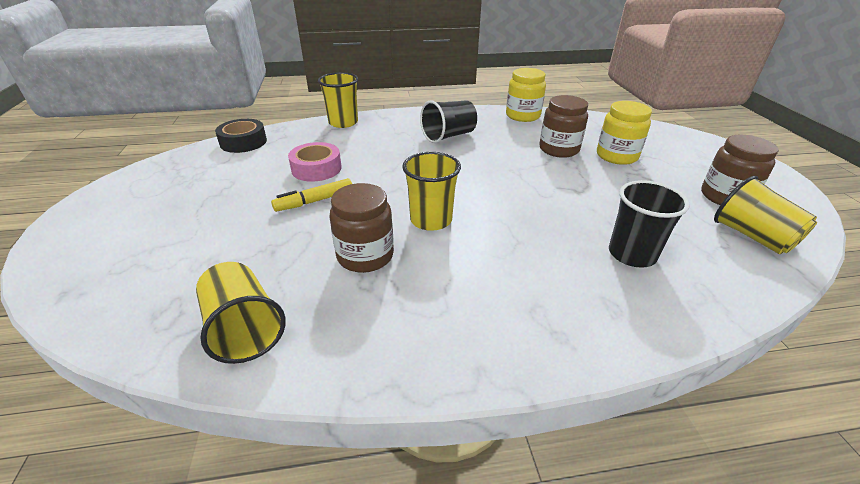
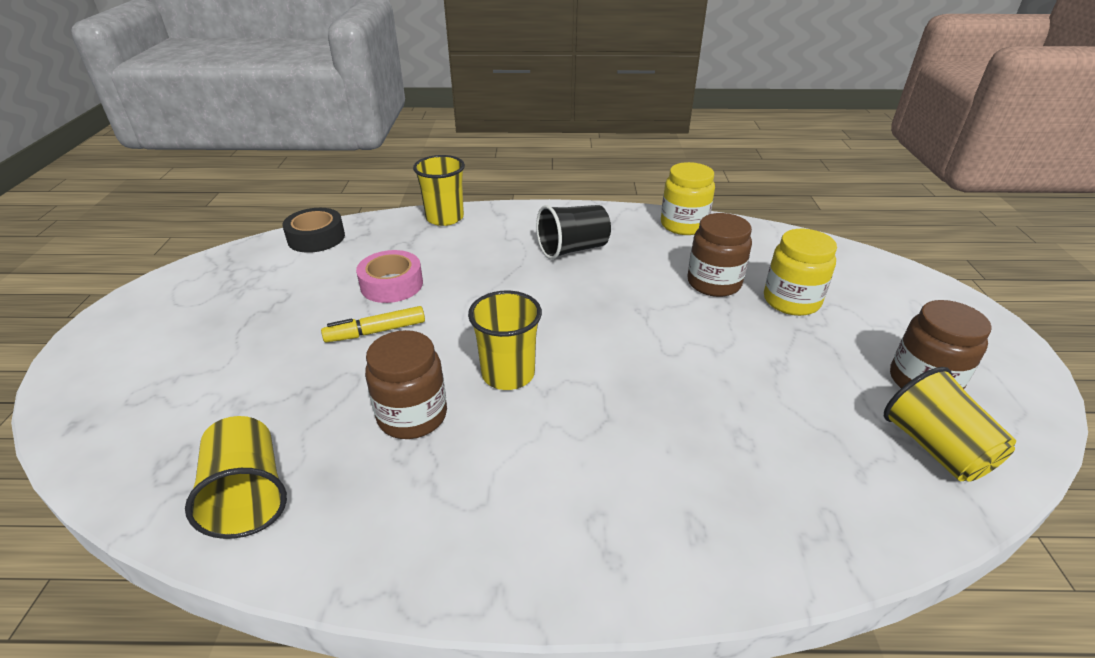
camera: 10 degrees right, 0 degrees up
(632, 254) = (752, 455): black cup -> none

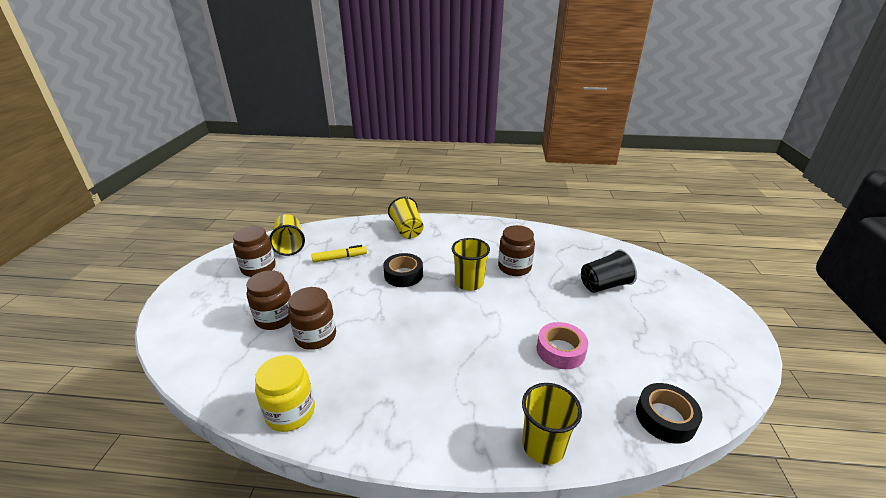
camera: 175 degrees left, 5 degrees down
(248, 496) = (569, 245): yellow cup -> yellow cup (407, 230)
(376, 331) = (553, 312): yellow marker -> yellow marker (339, 258)
(573, 249) = (412, 382): black cup -> black cup (604, 285)
(635, 384) = (403, 275): none -> black tape
(791, 301) = (275, 318): yellow jar -> brown jar

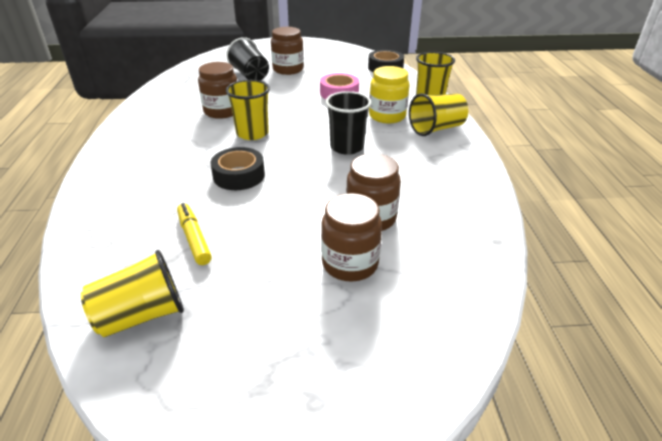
camera: 100 degrees left, 5 degrees up
(258, 268) = (223, 333): brown jar -> brown jar (288, 69)
(290, 412) = (475, 207): yellow jar -> yellow jar (387, 116)
(407, 230) = (118, 188): yellow cup -> yellow cup (436, 129)
(430, 339) = (347, 147): none -> black cup

